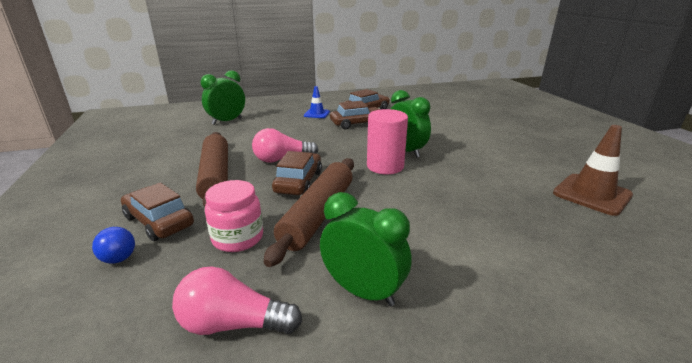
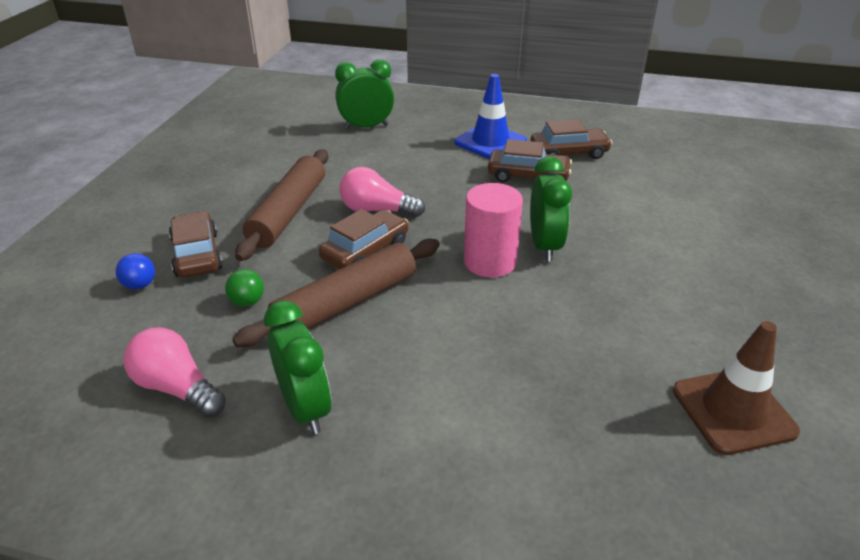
camera: 30 degrees right, 10 degrees up
(238, 238) = (247, 302): pink jar -> green ball
(317, 114) = (490, 142): blue traffic cone -> blue traffic cone, size x1.66

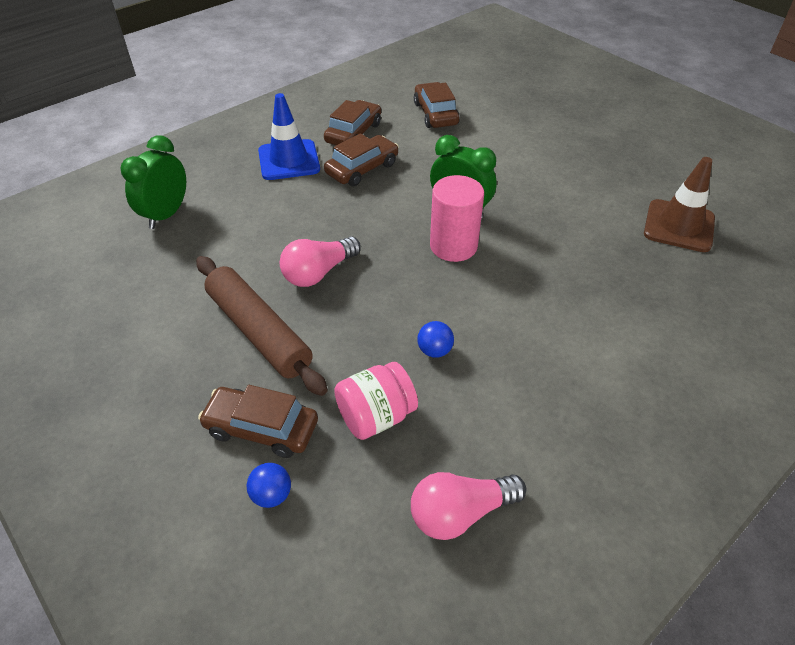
camera: 55 degrees left, 10 degrees up
(247, 302) = (376, 416): green ball -> pink jar
(305, 408) = (545, 431): green clock -> none
(346, 303) = (434, 350): brown rolling pin -> blue ball
(365, 251) = (373, 307): brown car -> brown car (435, 114)

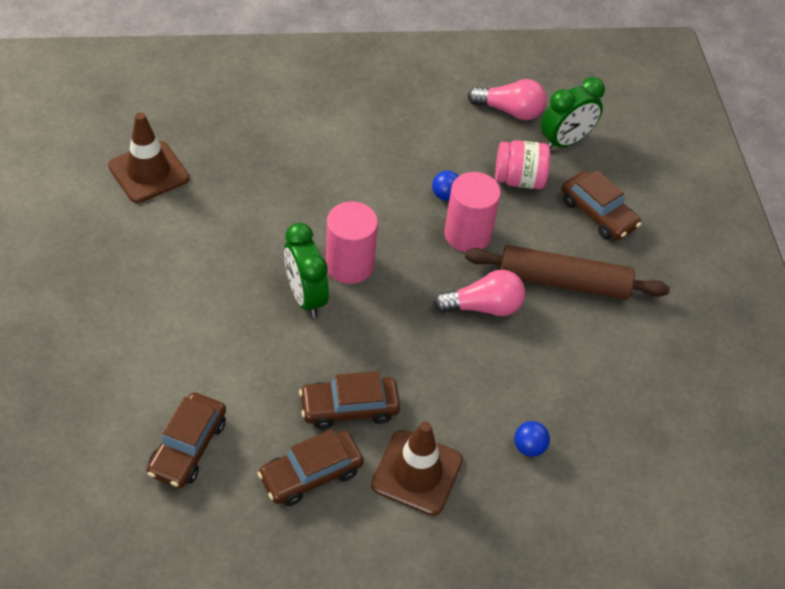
camera: 150 degrees left, 5 degrees up
(166, 214) = (589, 465): green clock -> green clock (565, 142)
(259, 331) = (563, 282): brown rolling pin -> brown rolling pin turned 75 degrees counterclockwise
(272, 495) = (611, 175): blue ball -> blue ball (529, 447)
(289, 160) = (417, 472): blue traffic cone -> brown traffic cone
(381, 324) = (467, 234): none -> pink cylinder

